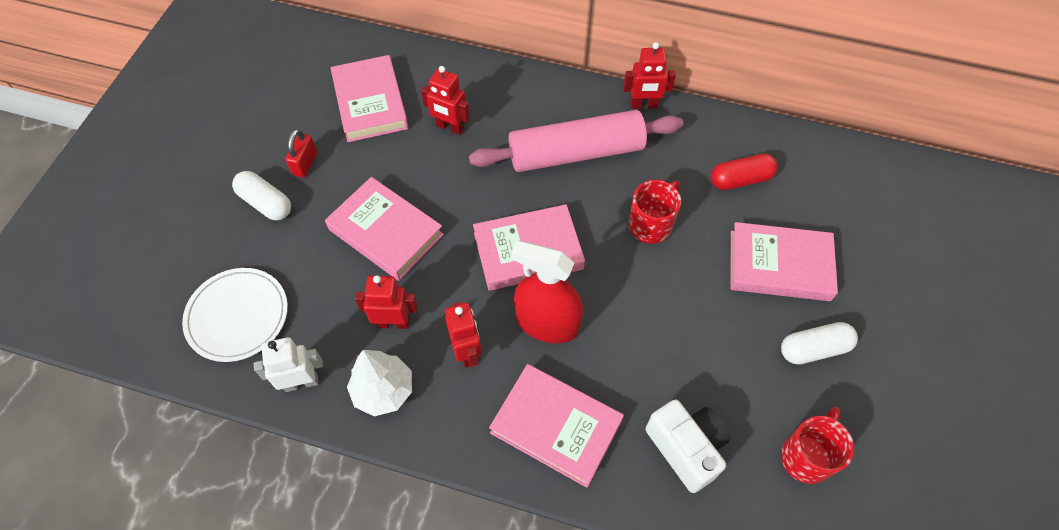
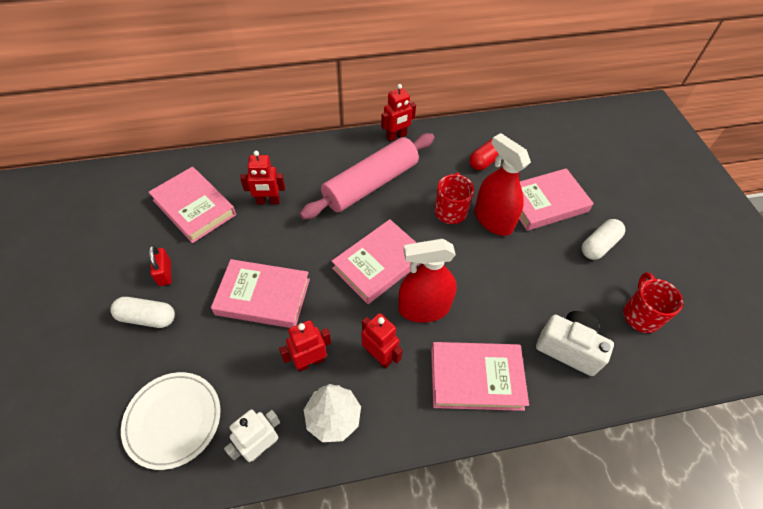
camera: 30 degrees left, 5 degrees down
(696, 259) = (493, 220): none -> red spray bottle

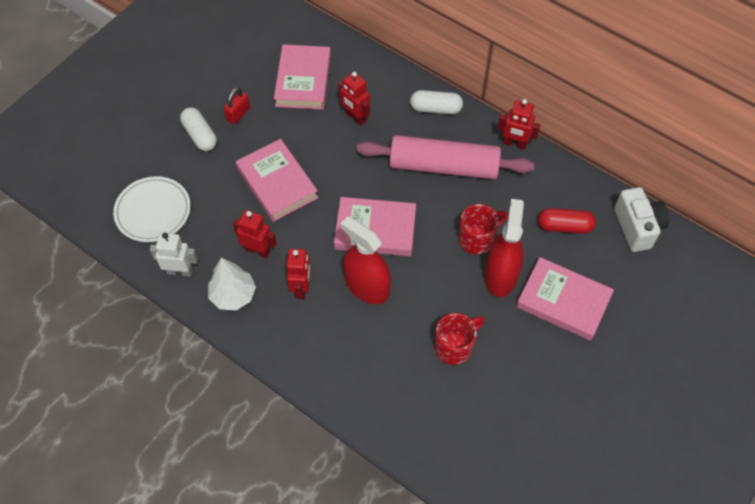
camera: 50 degrees right, 5 degrees up
(476, 378) = (343, 360): pink book -> none
(568, 348) = (429, 407): white camera -> white camera (637, 227)
(599, 245) = (559, 371): white capsule -> white capsule (435, 108)
(640, 315) = (515, 442): red mug -> red mug (454, 347)

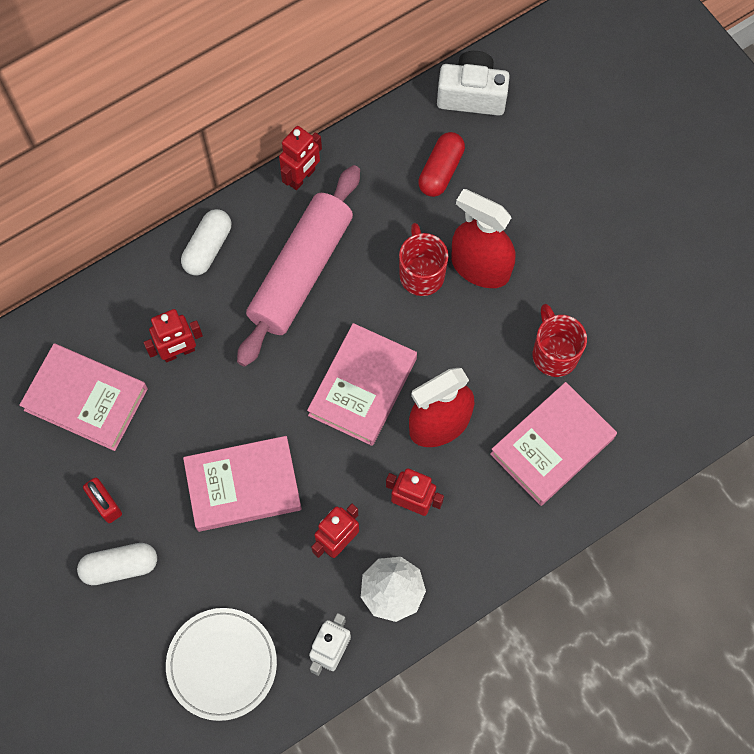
camera: 70 degrees left, 10 degrees up
(563, 301) = (537, 214): pink book -> pink book (552, 446)

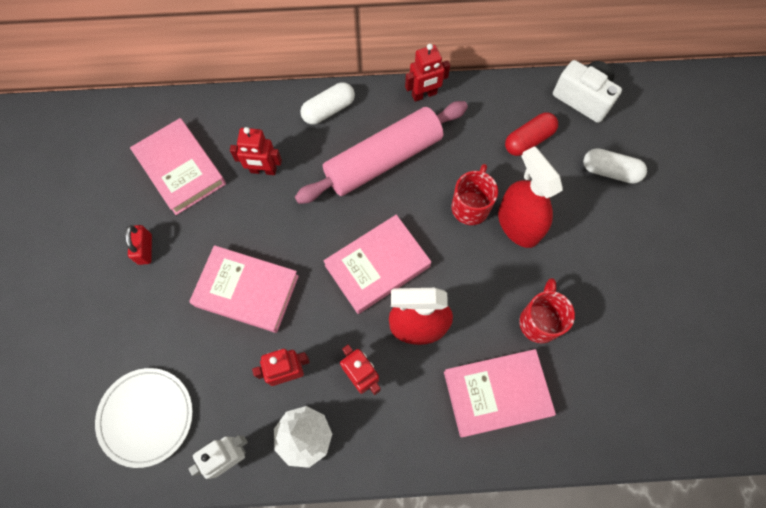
camera: 30 degrees right, 0 degrees up
(120, 566) = (125, 300): white capsule -> white capsule (610, 171)

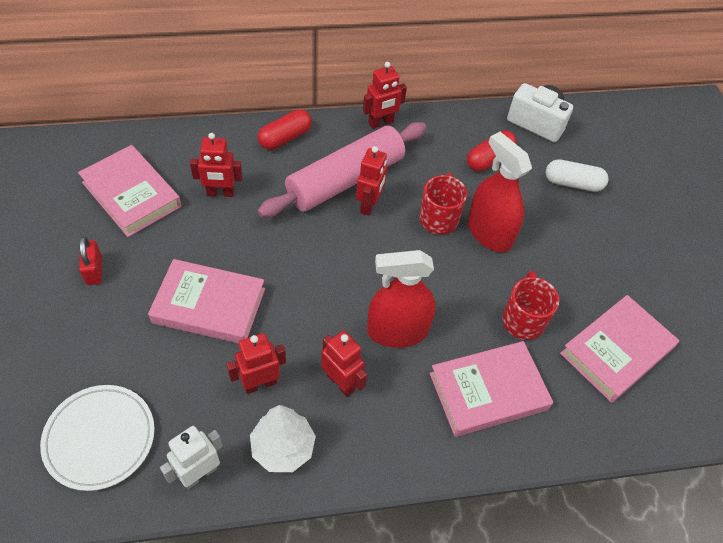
camera: 10 degrees left, 15 degrees down
(328, 110) = (285, 138): white capsule -> red capsule
(377, 266) = (348, 276): pink book -> pink book (616, 351)
(404, 189) = (369, 205): none -> red robot

